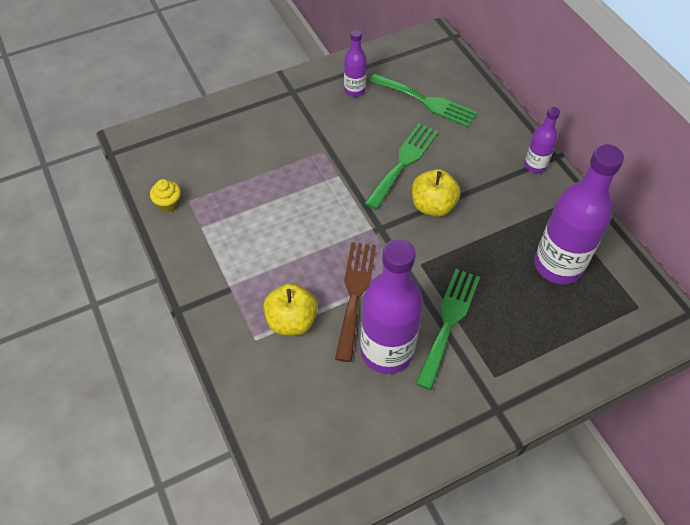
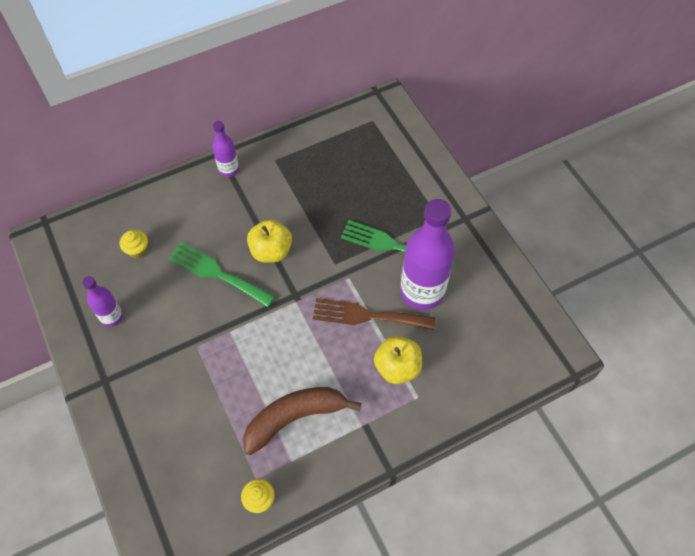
camera: 90 degrees left, 5 degrees up
(243, 229) = (294, 418): none -> brown banana
(426, 101) = (138, 250): green fork -> yellow cupcake
(558, 265) = (335, 166): purple bottle -> none

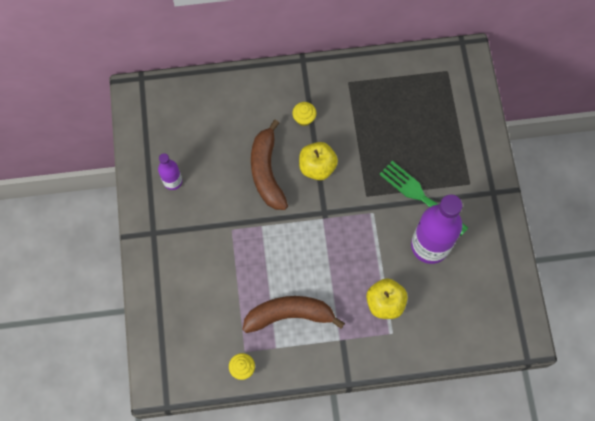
camera: 20 degrees right, 10 degrees up
(138, 250) = (209, 129): yellow cupcake -> yellow cupcake (304, 118)
(217, 273) = (267, 171): green fork -> brown banana
(228, 169) = (306, 78): purple bottle -> none
(367, 315) = (376, 251): brown fork -> none

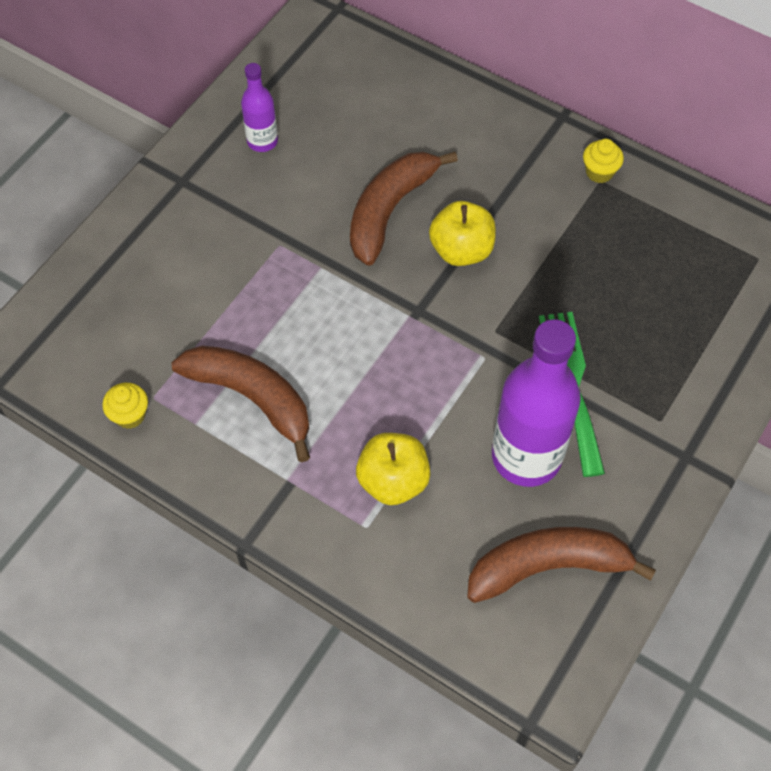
camera: 40 degrees right, 10 degrees down
(304, 118) = (498, 183): yellow cupcake -> yellow cupcake (599, 172)
(479, 288) = (548, 566): none -> brown banana

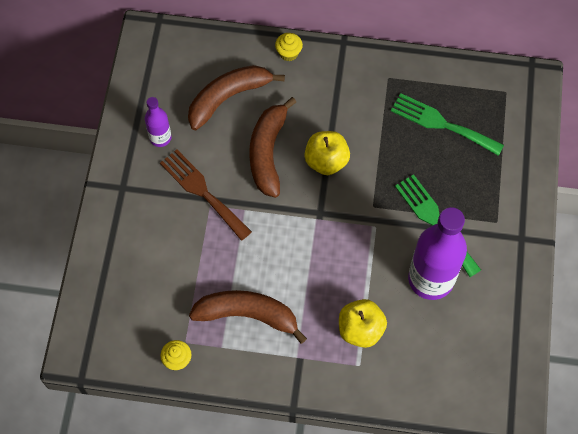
camera: 25 degrees left, 5 degrees up
(279, 224) = (202, 191): none -> brown fork
(548, 566) = (475, 341): brown banana -> brown banana (228, 98)
(599, 172) = (385, 72): yellow cupcake -> yellow cupcake (288, 53)
(645, 264) = (441, 124): none -> green fork

